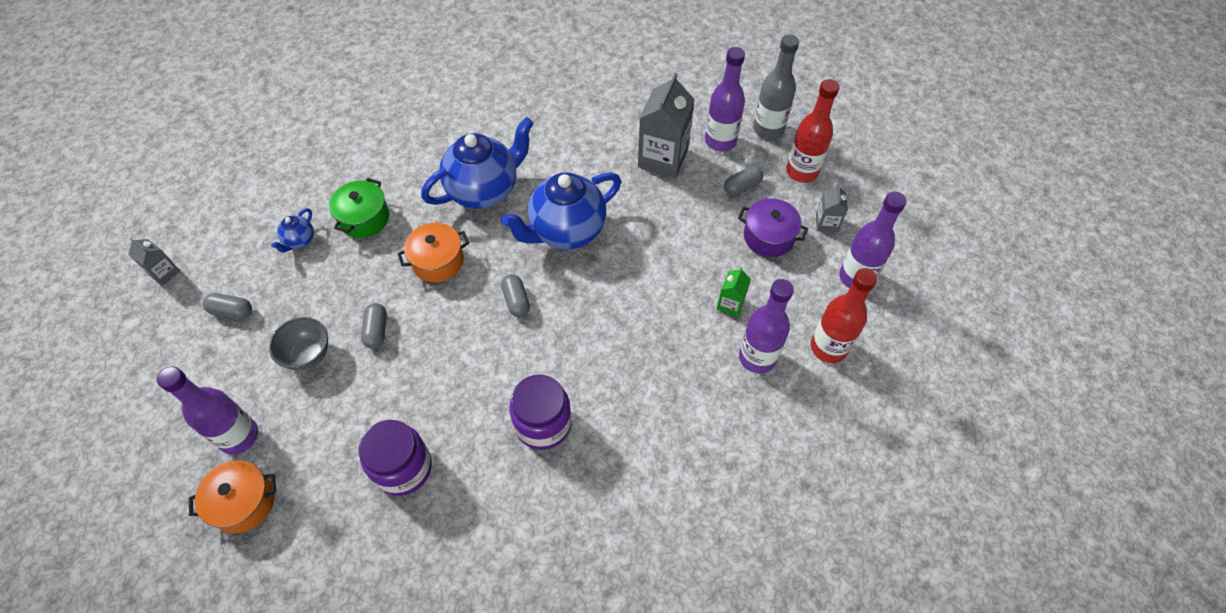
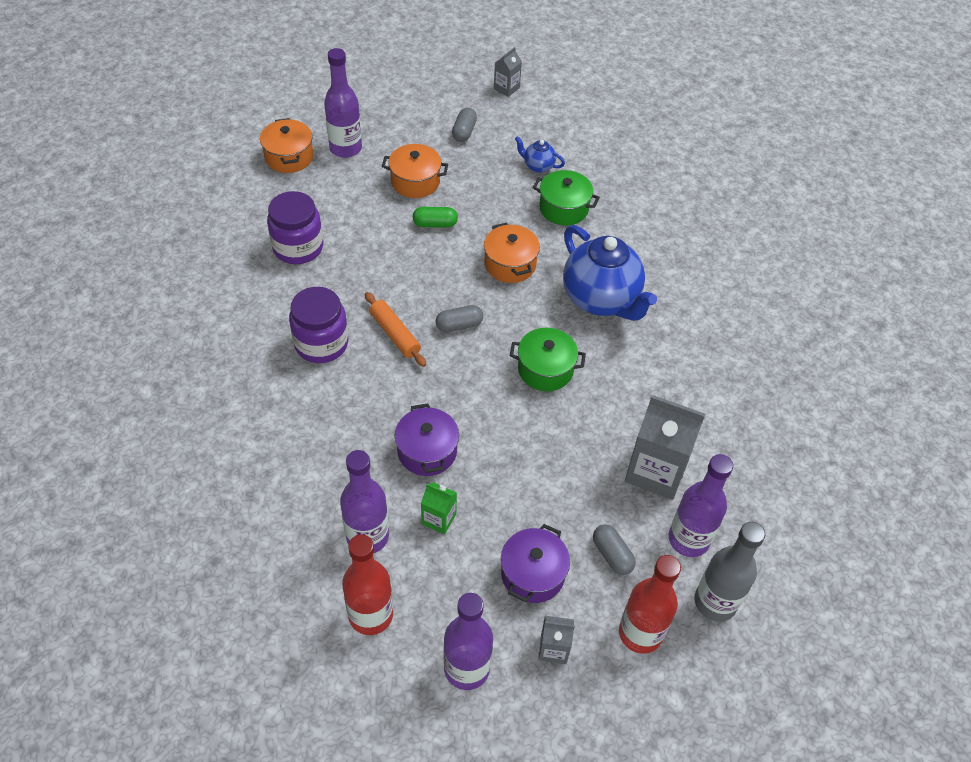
camera: 90 degrees right, 5 degrees down
(308, 355) = (415, 181): grey bowl -> orange pot
(377, 331) = (435, 224): grey capsule -> green capsule
(529, 356) = (395, 334): none -> orange rolling pin
(566, 231) = (545, 369): blue teapot -> green pot
(663, 318) = (427, 451): none -> purple pot

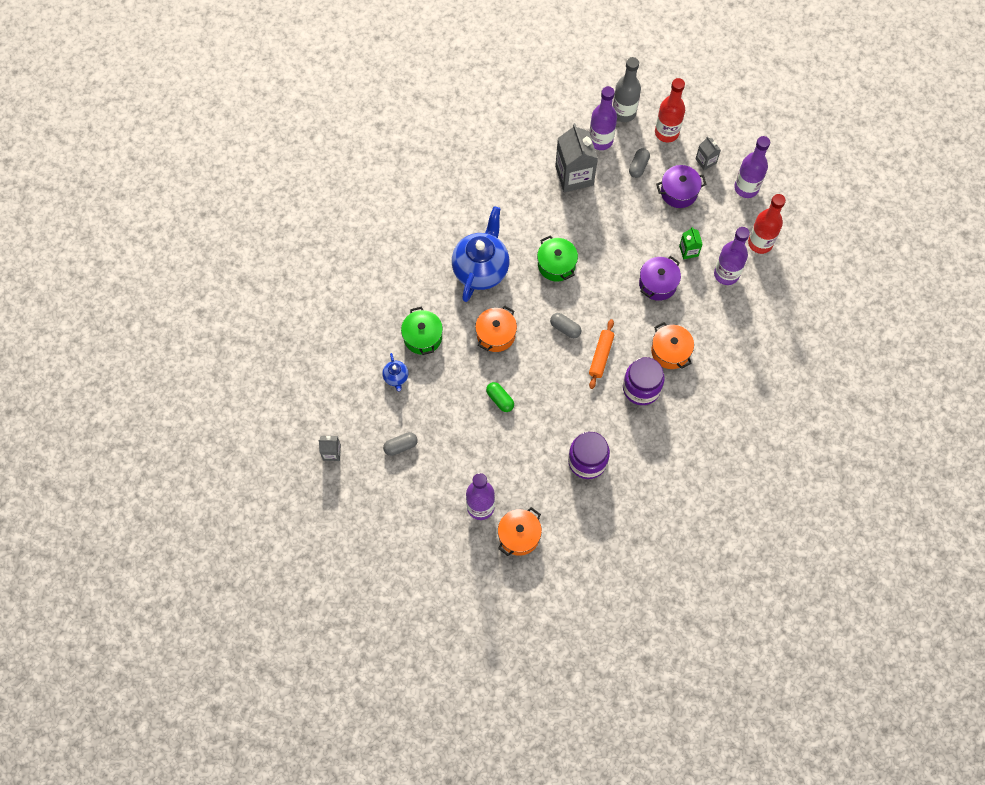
camera: 125 degrees left, 15 degrees up
(415, 181) = (473, 439): orange pot -> orange pot (670, 351)

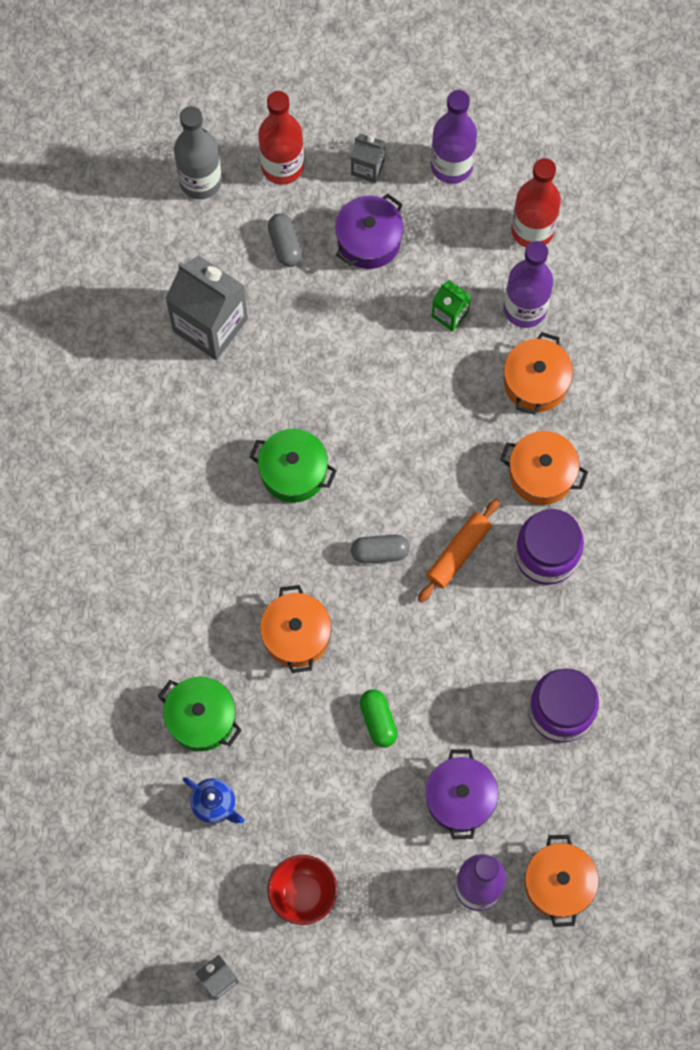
camera: 40 degrees left, 5 degrees up
(400, 446) = (303, 893): grey capsule -> red bowl
(481, 269) = (198, 559): blue teapot -> none
(500, 399) = (378, 720): green capsule -> green capsule turned 60 degrees clockwise
(600, 140) = (203, 246): purple bottle -> none
(601, 356) = (458, 553): orange rolling pin -> orange rolling pin turned 60 degrees clockwise
(657, 284) = (448, 392): purple pot -> purple pot (460, 798)
(703, 310) = (535, 382): none -> orange pot

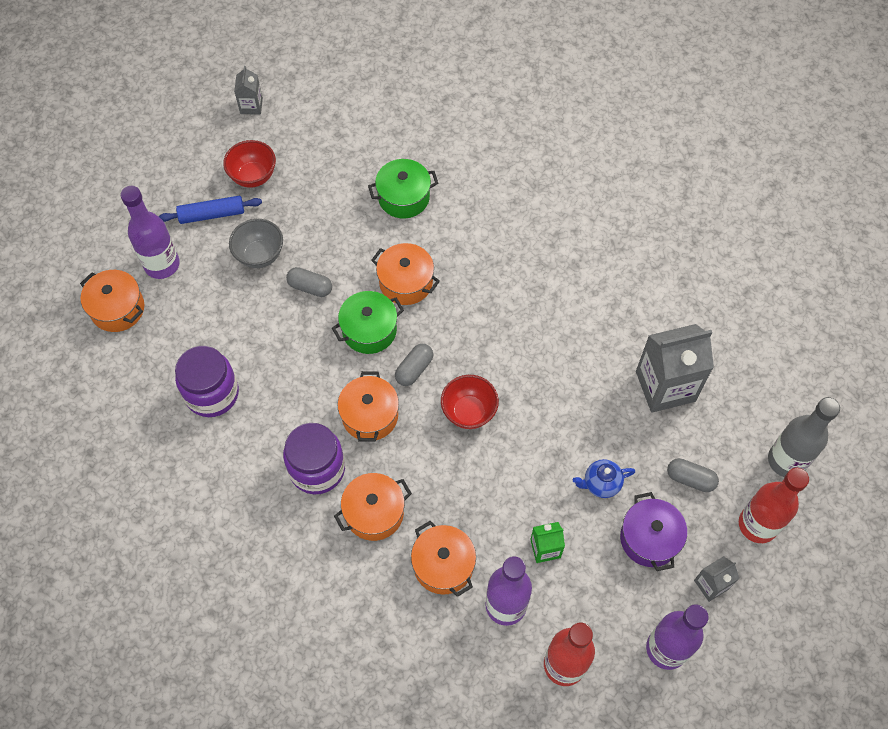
camera: 130 degrees right, 10 degrees down
(214, 804) = (347, 169): blue teapot -> blue teapot (601, 484)
(293, 472) = (515, 359): green pot -> green pot (369, 330)
(378, 720) = (310, 287): green capsule -> grey capsule
(380, 471) = (469, 412): none -> red bowl
(381, 893) = (212, 214): none -> blue rolling pin
(385, 801) = (260, 255): none -> grey bowl
(458, 553) = (370, 415): orange rolling pin -> orange pot
(460, 798) = (220, 295): purple pot -> none

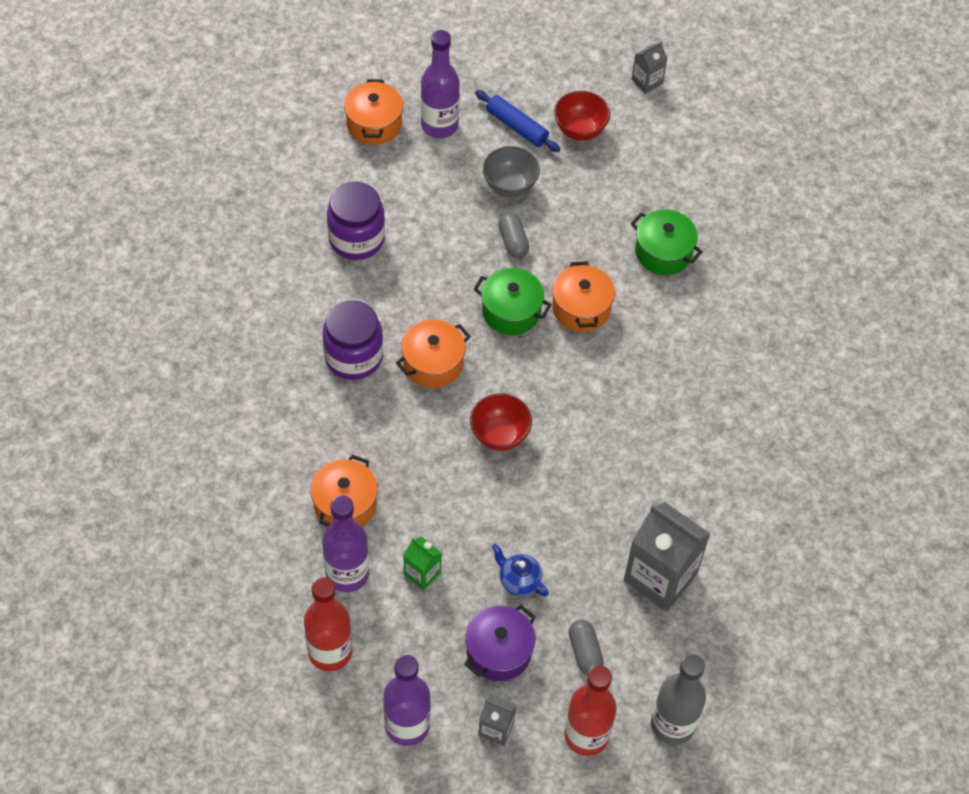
camera: 50 degrees right, 5 degrees down
(374, 513) = (349, 423): orange pot -> none
(414, 369) = (504, 368): grey capsule -> none

